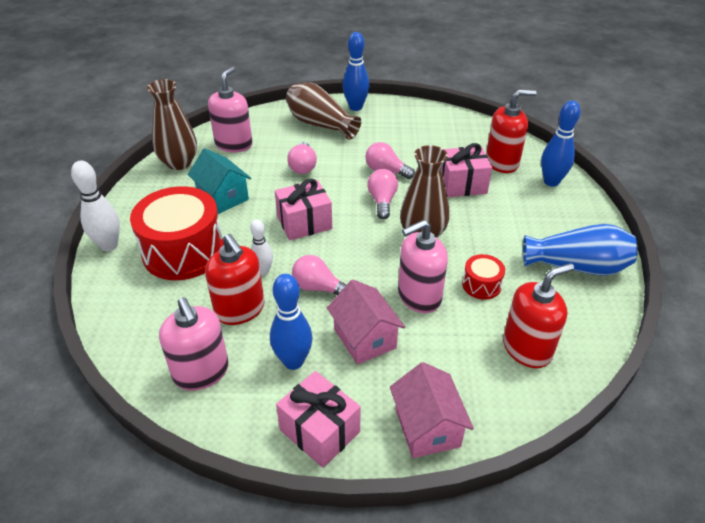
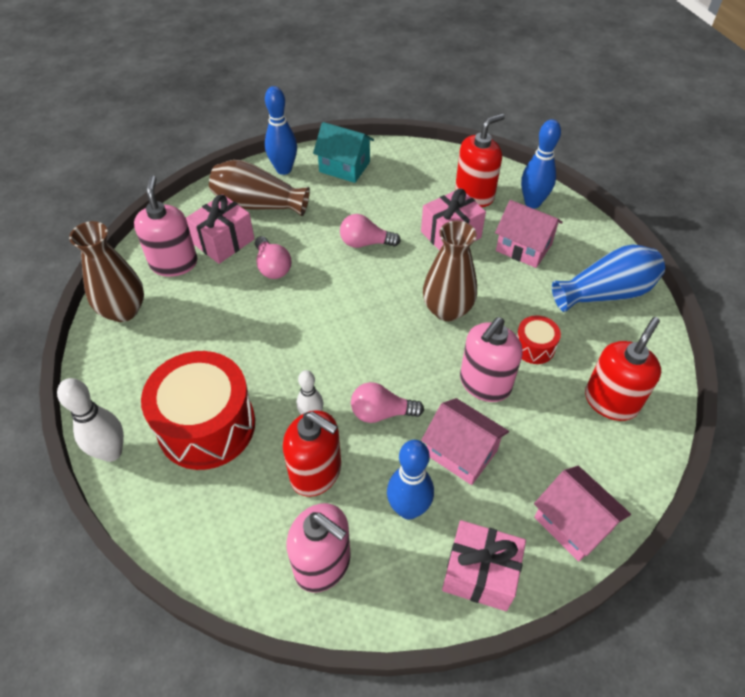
camera: 25 degrees left, 10 degrees up
(223, 197) = (206, 338): turquoise house -> turquoise house (344, 167)
(304, 223) = (318, 339): pink gift -> pink gift (224, 241)
(382, 201) = (383, 283): pink light bulb -> none
(521, 211) = (523, 247): none -> pink house

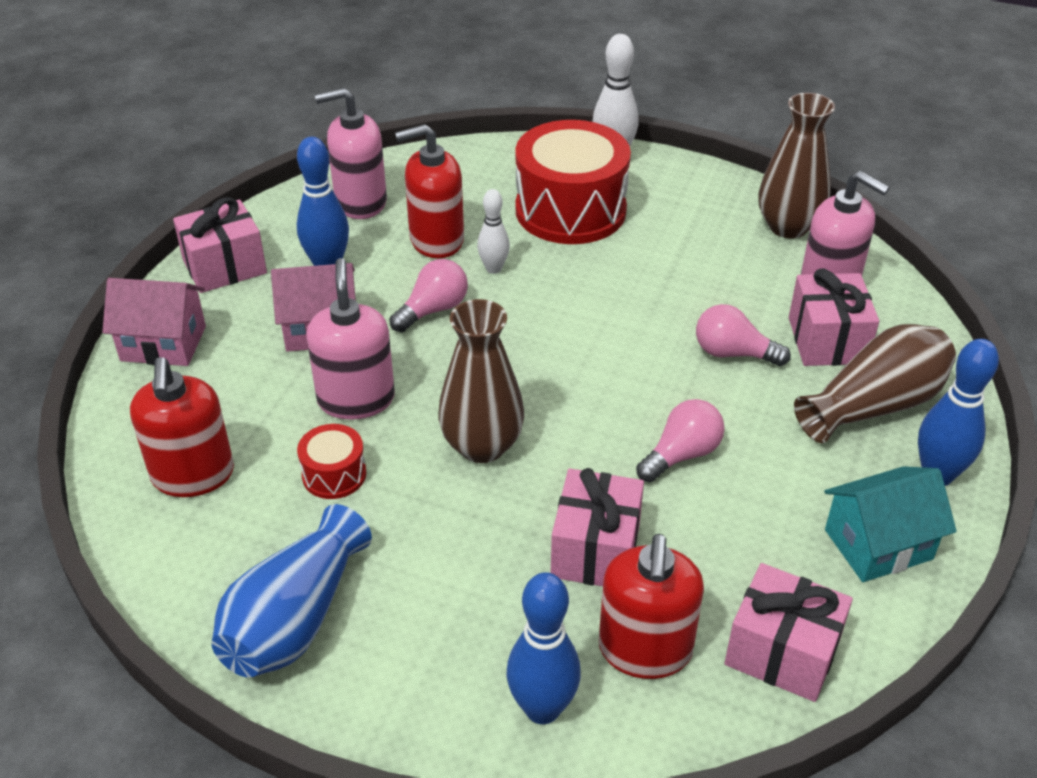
camera: 135 degrees right, 10 degrees down
(428, 164) = (782, 652): none -> pink gift
(523, 247) = (475, 607): pink house -> none

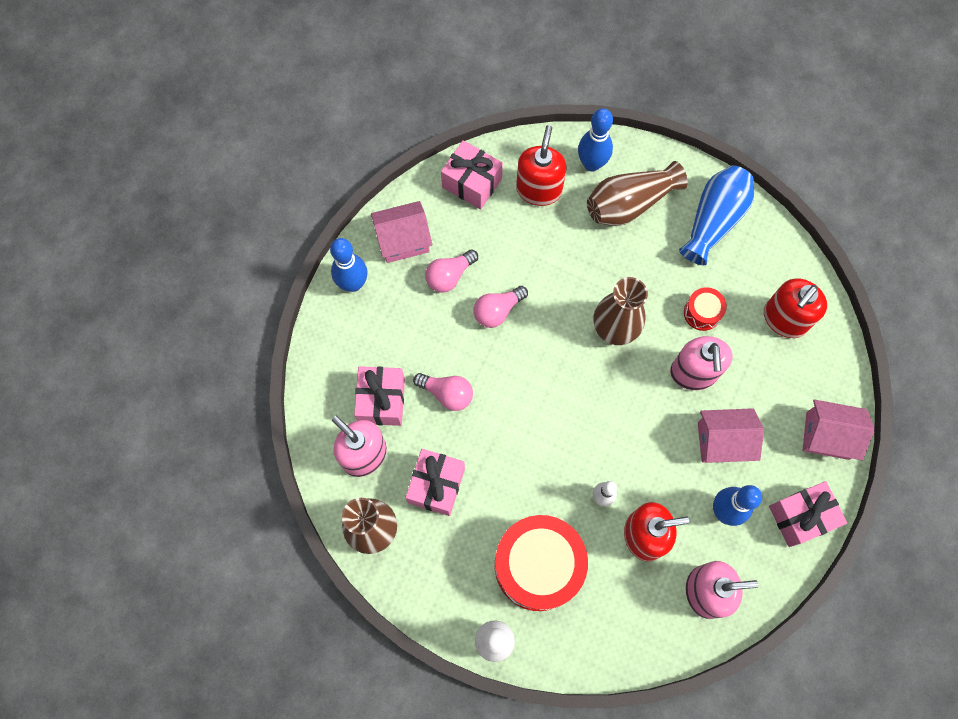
camera: 175 degrees left, 30 degrees up
(193, 475) = (784, 319): red soap dispenser -> red soap dispenser turned 135 degrees counterclockwise
(433, 310) = (646, 454): pink light bulb -> pink light bulb (449, 276)
(595, 550) = (556, 249): pink gift -> pink gift (436, 485)
(874, 405) = (370, 340): brown vase -> brown vase (629, 203)
(878, 544) = (403, 240): turquoise house -> pink house

